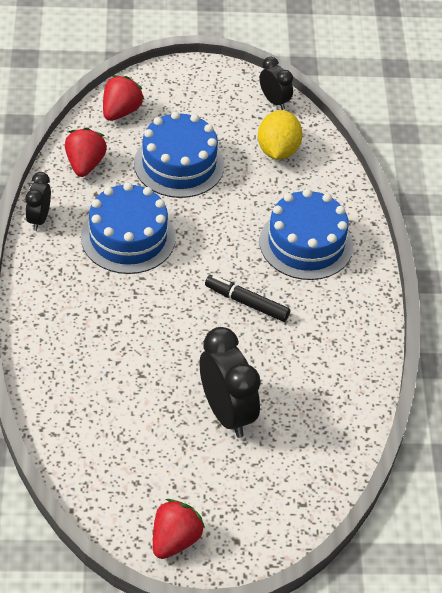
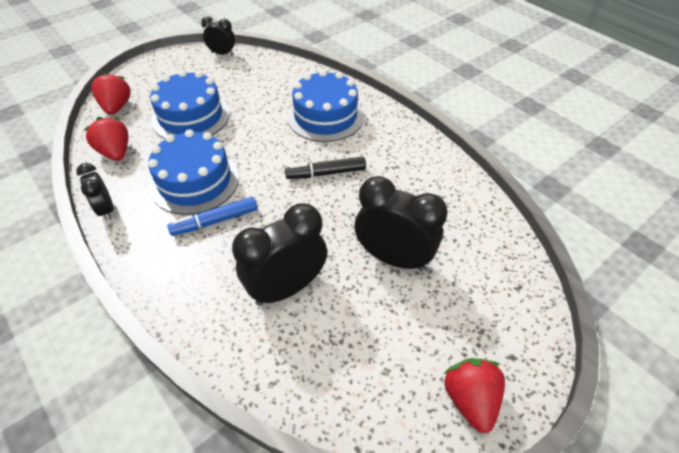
camera: 35 degrees left, 0 degrees up
(115, 286) = (216, 221): none -> blue marker
(121, 377) = (287, 288): none -> black clock
(278, 150) = (252, 77): yellow lemon -> none

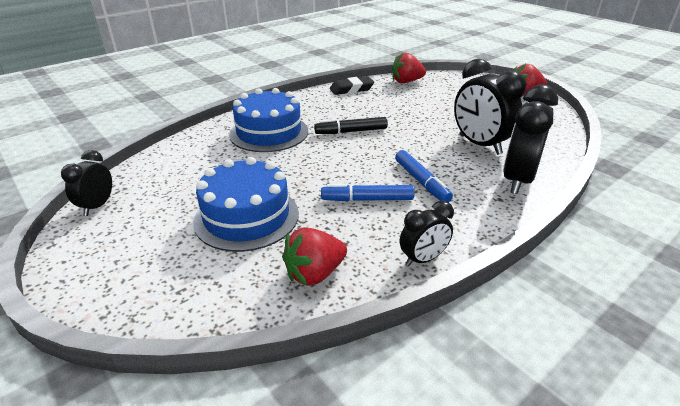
camera: 90 degrees left, 15 degrees down
(117, 107) = (199, 297): red strawberry -> red strawberry (406, 82)
(195, 181) = (368, 199): blue cake -> blue marker
(326, 173) = (351, 131): black marker -> black marker turned 90 degrees clockwise
(393, 258) = (436, 109): black clock -> black clock (517, 180)
(447, 175) = (351, 89): none -> black eraser

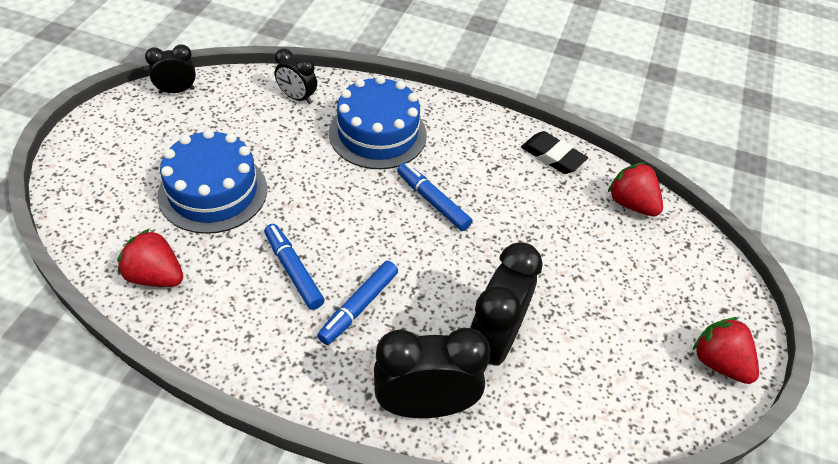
camera: 55 degrees right, 15 degrees up
(351, 131) = (433, 202): black marker -> blue marker
(423, 259) = (214, 351): black clock -> black clock (297, 97)

